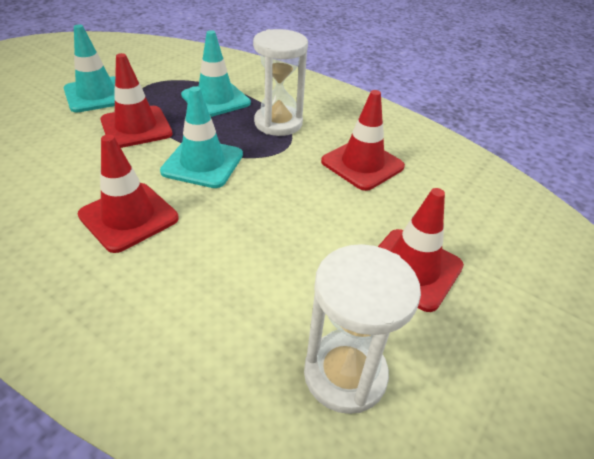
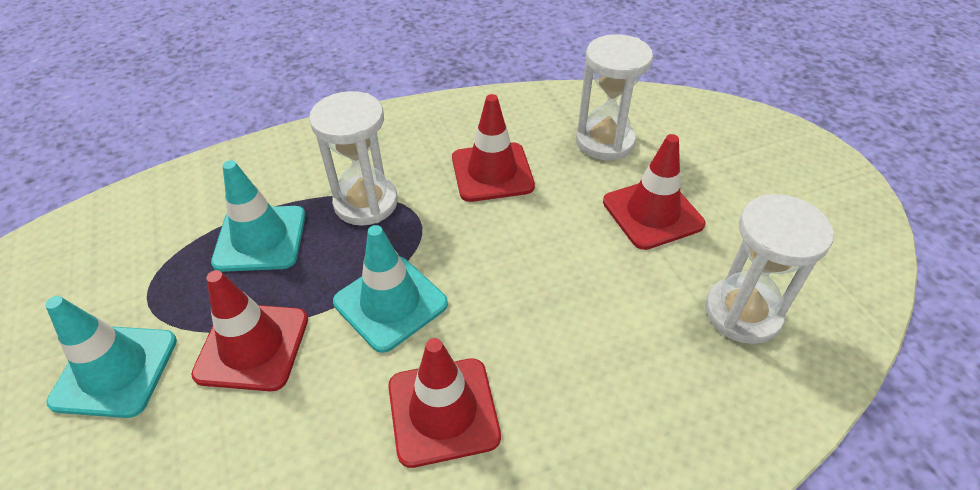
camera: 55 degrees left, 5 degrees up
(466, 212) = (605, 141): none -> white hourglass

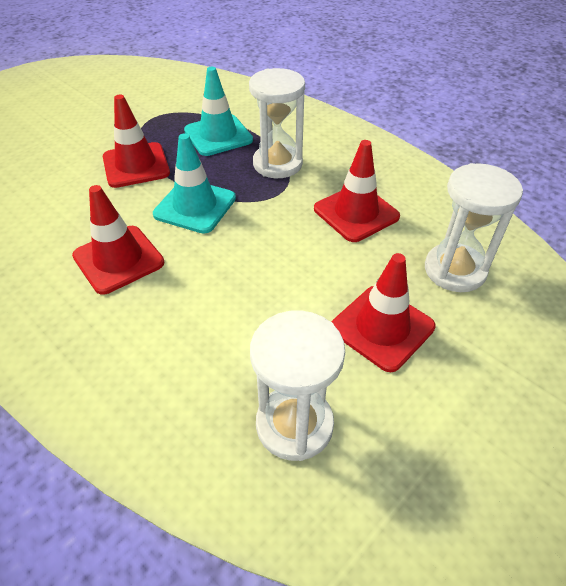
camera: 65 degrees right, 0 degrees up
(115, 371) = (102, 129): turquoise traffic cone -> none

